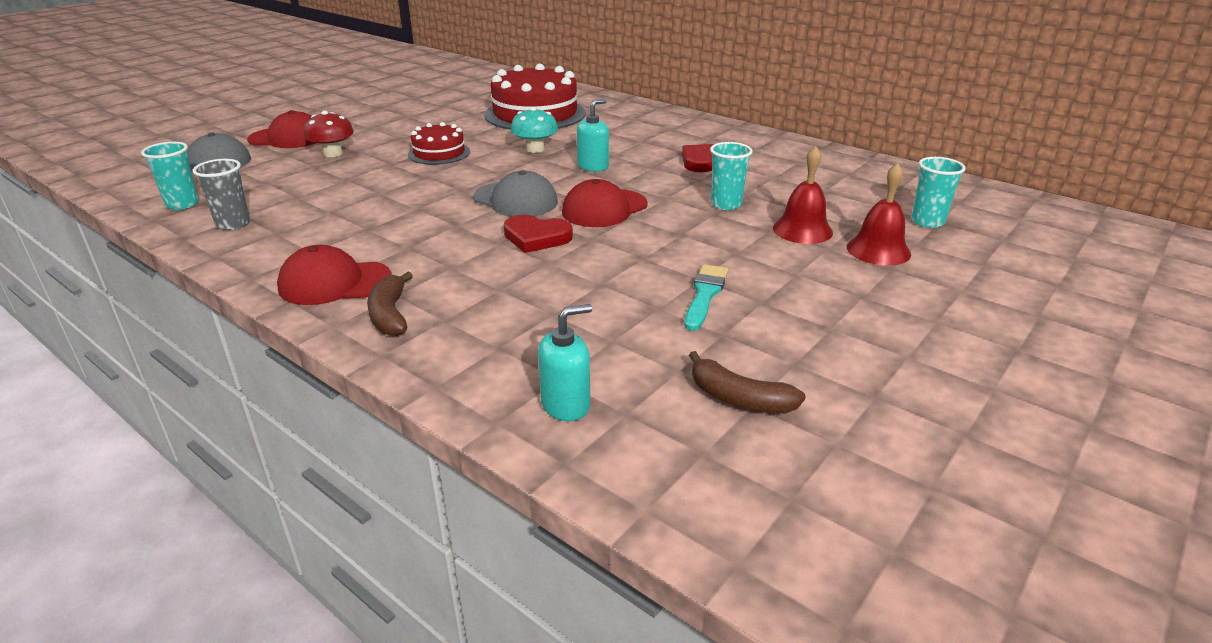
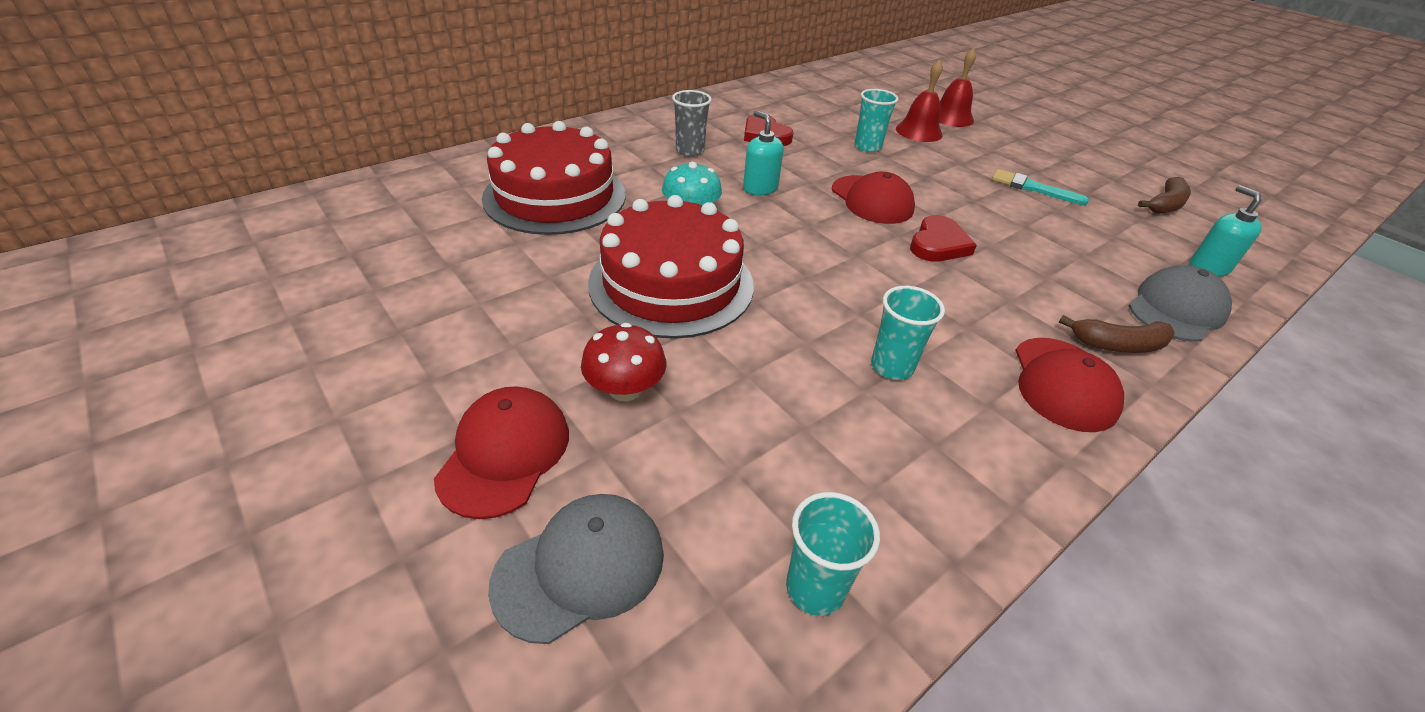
camera: 80 degrees left, 10 degrees up
(233, 224) = (905, 498): grey cup -> grey cup (690, 151)
(439, 153) = (671, 283): red cake -> red cake, size x1.87
(515, 200) = (844, 244): grey cap -> grey cap (1176, 309)
(927, 221) = (904, 92): turquoise cup -> turquoise cup (892, 366)

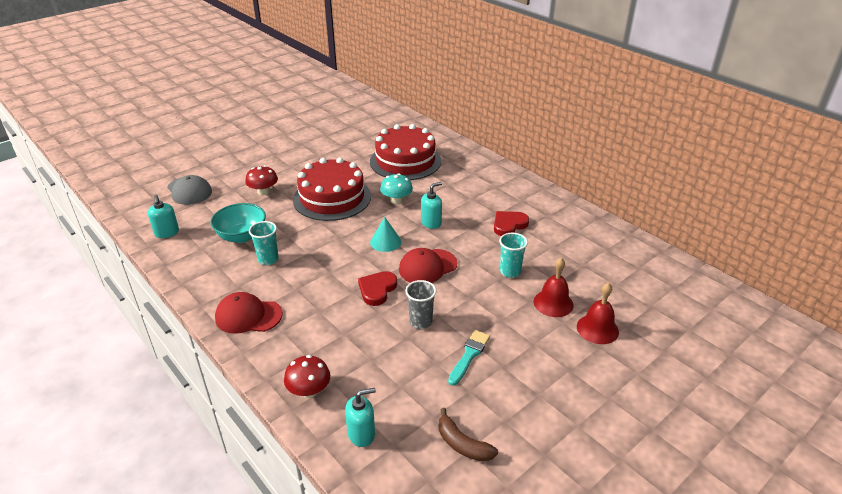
camera: 90 degrees right, 5 degrees down
(505, 453) = (237, 172): red cap -> none
(690, 151) = (472, 197): grey cup -> grey cup (420, 322)
(815, 230) = (385, 242): none -> turquoise cone
(815, 588) = (167, 233): turquoise cup -> turquoise soap dispenser
(816, 415) = (242, 236): none -> turquoise bowl
(938, 244) = (377, 290): red heart -> red heart turned 90 degrees clockwise
(1117, 345) = (276, 348): brown banana -> none
(1176, 309) = (309, 390): grey cap -> red mushroom

